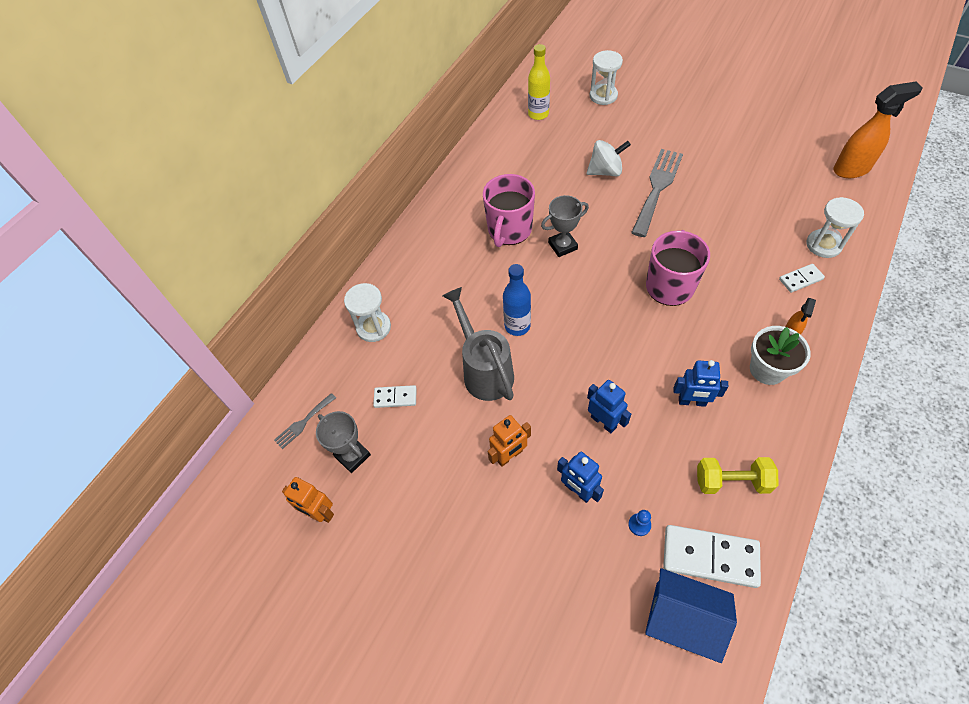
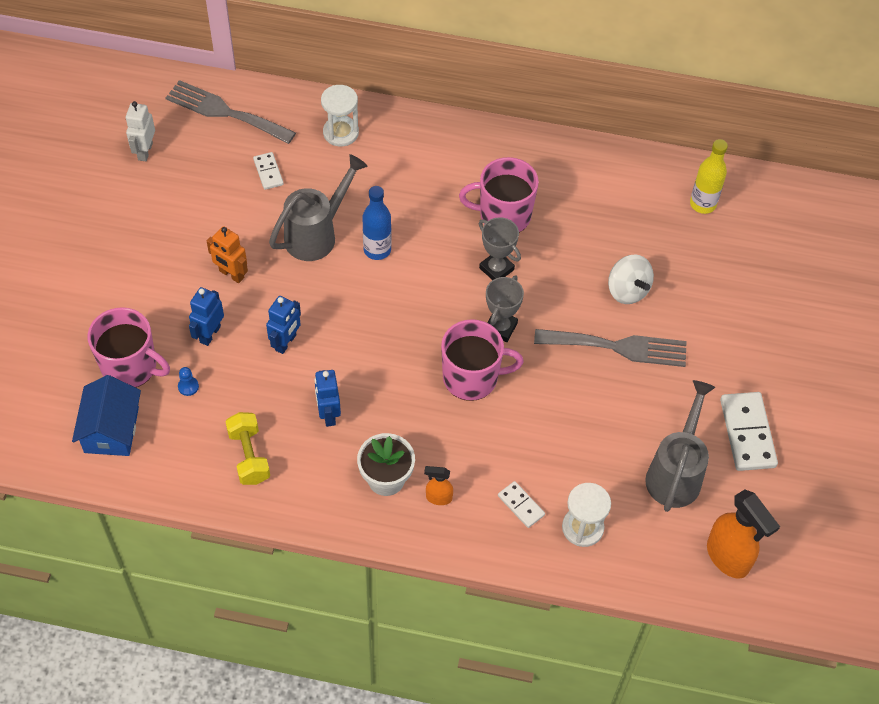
camera: 65 degrees right, 0 degrees up
(303, 422) = (225, 112): grey fork -> grey fork, size x2.05
(320, 513) = (145, 151): orange robot -> white robot
(352, 456) = (202, 158): grey trophy -> grey trophy (500, 328)
(603, 96) = (764, 266): white hourglass -> none
(603, 582) = (130, 367): none -> pink mug
(710, 557) = (170, 445): white domino -> white domino (747, 433)
(777, 181) = (675, 473): none -> grey watering can

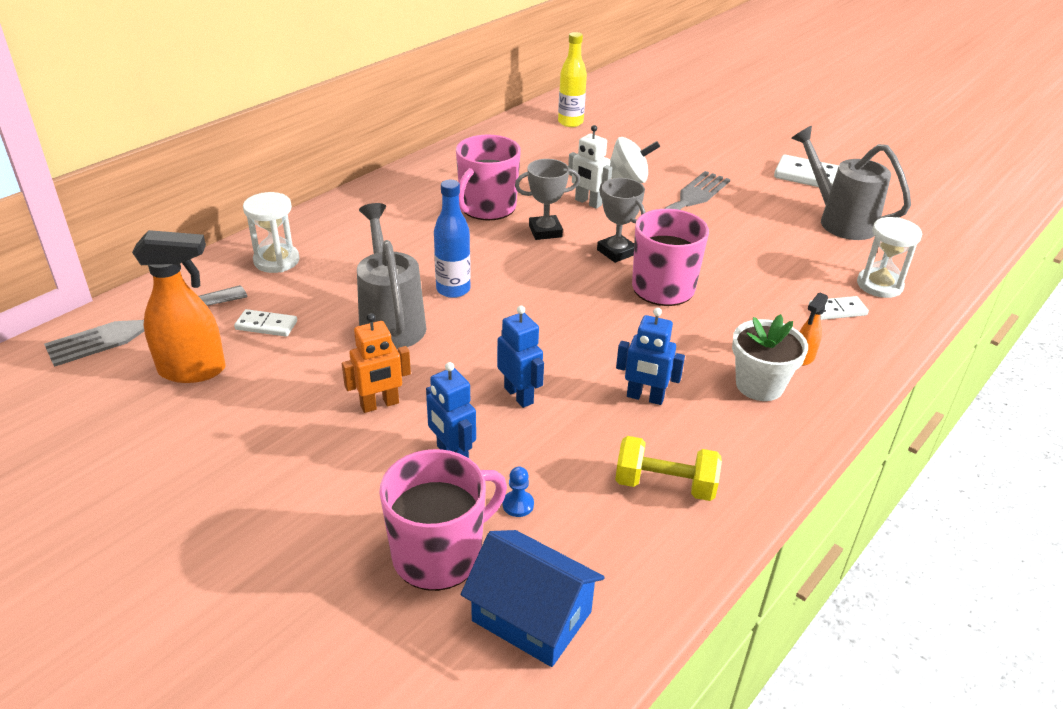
camera: 60 degrees left, 20 degrees down
(145, 151) = (107, 413): white robot -> white robot (588, 202)
(728, 558) = (940, 226): orange spray bottle -> orange spray bottle (193, 370)

